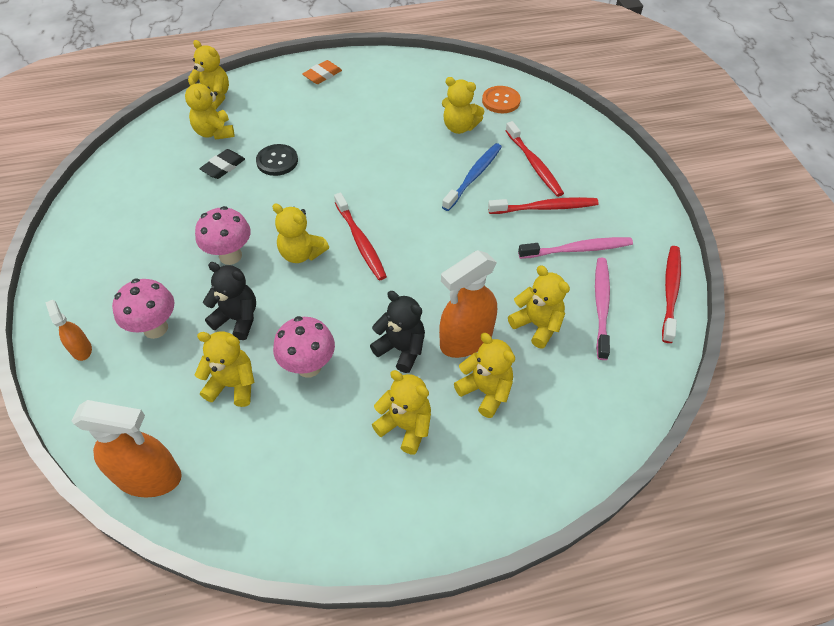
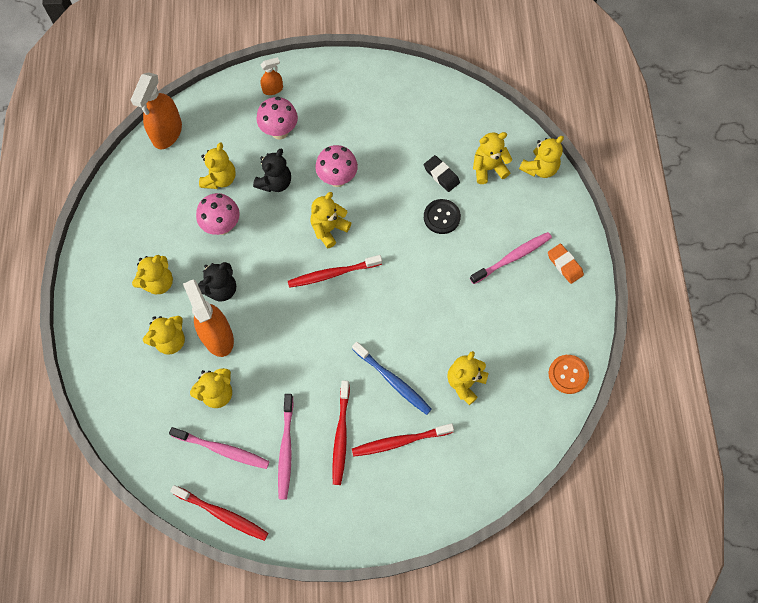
camera: 100 degrees right, 15 degrees up
(319, 108) = (512, 257): none -> pink toothbrush
(501, 101) = (501, 433): orange button -> orange button (568, 374)

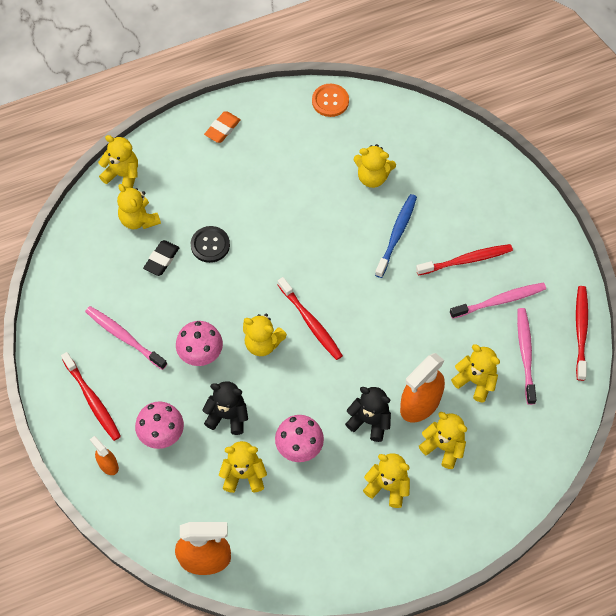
camera: 110 degrees left, 5 degrees down
(400, 441) = (449, 212): red toothbrush -> red toothbrush (92, 400)
(512, 257) = (231, 173): pink toothbrush -> pink toothbrush (124, 337)

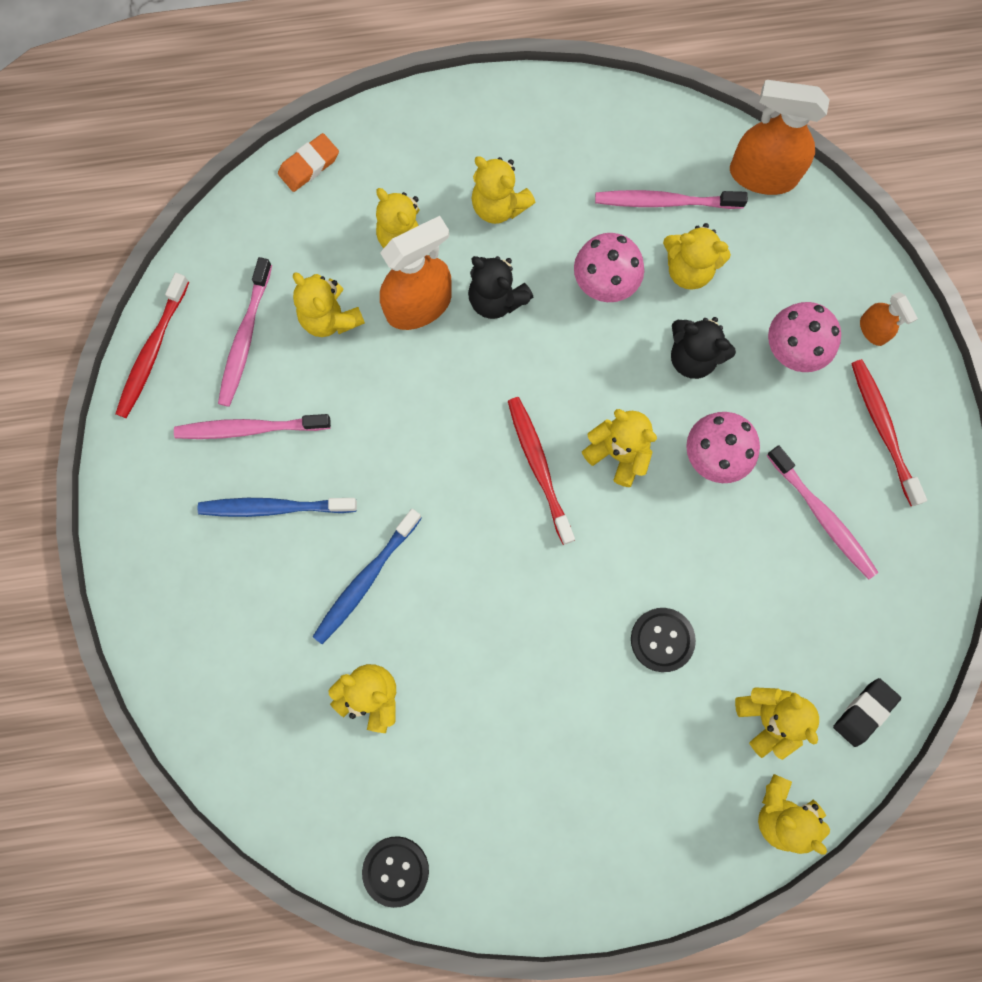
camera: 165 degrees left, 15 degrees up
(161, 259) = (744, 634): black eraser -> black eraser (864, 712)
(222, 129) = (595, 863): orange eraser -> orange eraser (309, 165)
(271, 520) = (665, 202): none -> pink toothbrush
(330, 101) = (395, 870): orange button -> black button
(466, 260) = (274, 507): red toothbrush -> blue toothbrush

